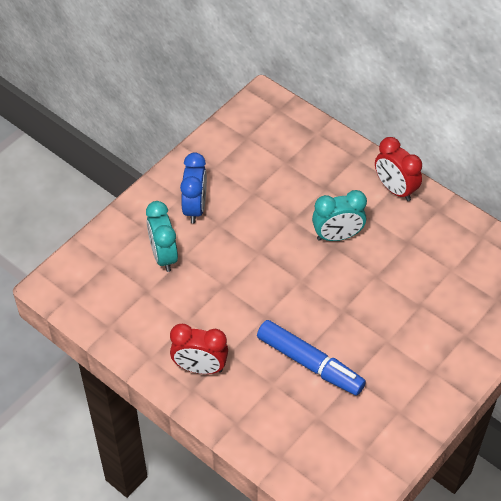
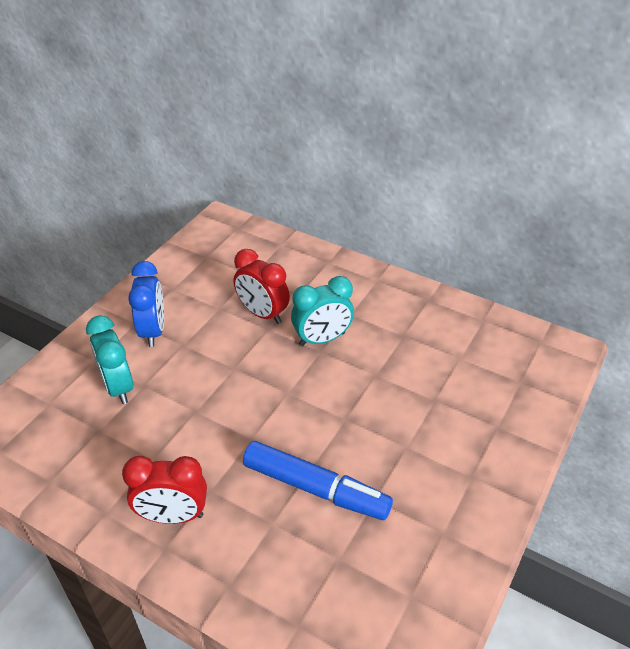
camera: 10 degrees left, 10 degrees down
(395, 189) = (376, 285): red clock -> red clock (263, 314)

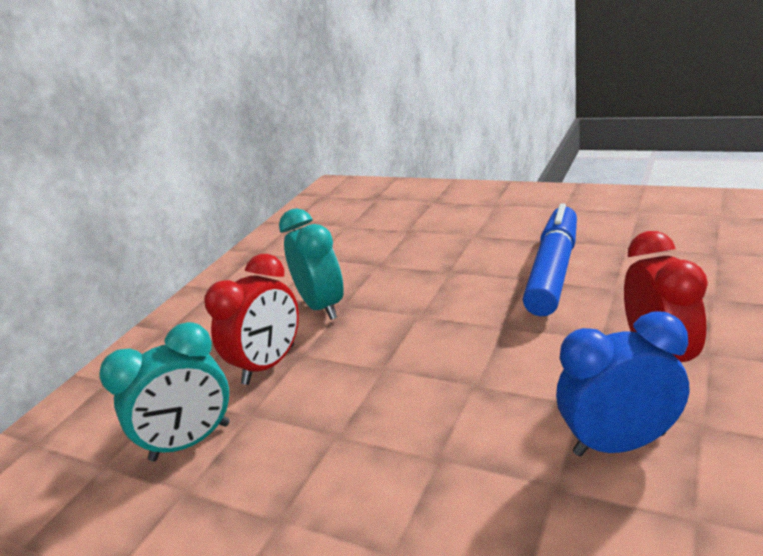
camera: 90 degrees left, 15 degrees down
(118, 387) = (450, 490): turquoise clock -> turquoise clock (191, 442)
(153, 331) = (303, 483): blue clock -> blue clock (619, 444)

